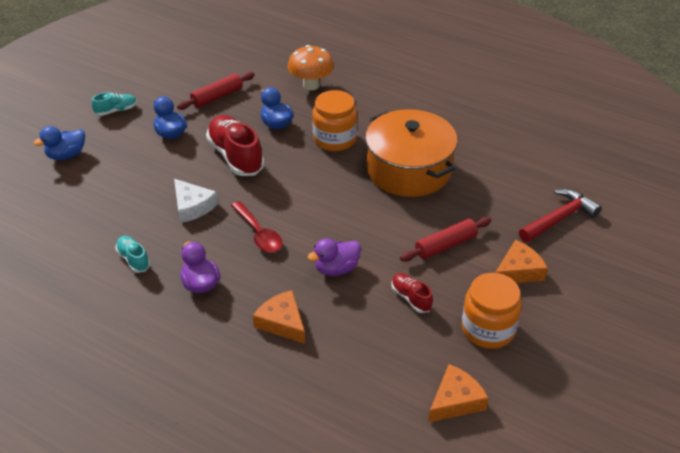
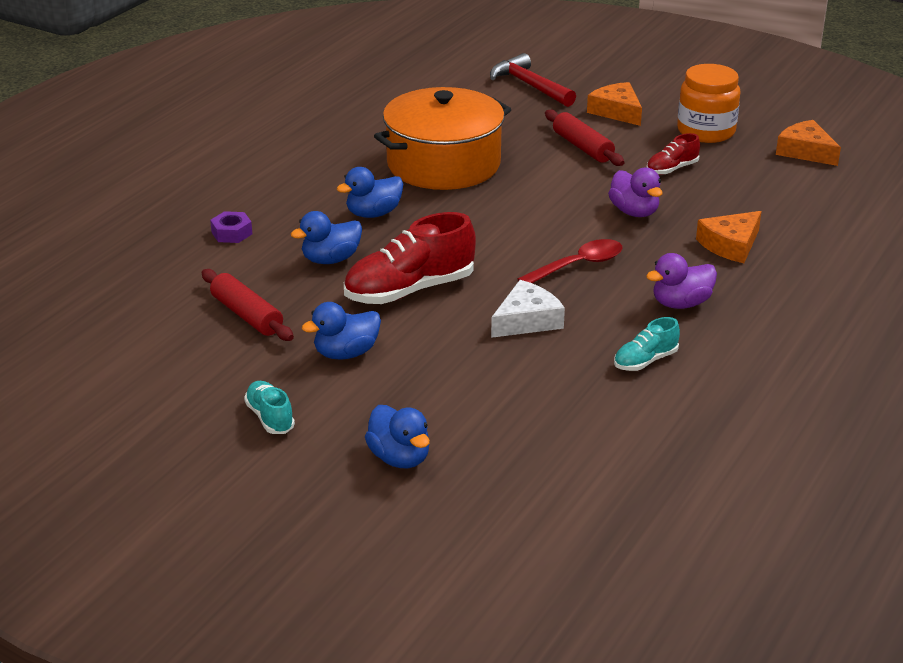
camera: 90 degrees left, 10 degrees down
(311, 85) = (232, 233): orange mushroom -> purple nut
(334, 139) = (373, 214): orange jar -> blue duck

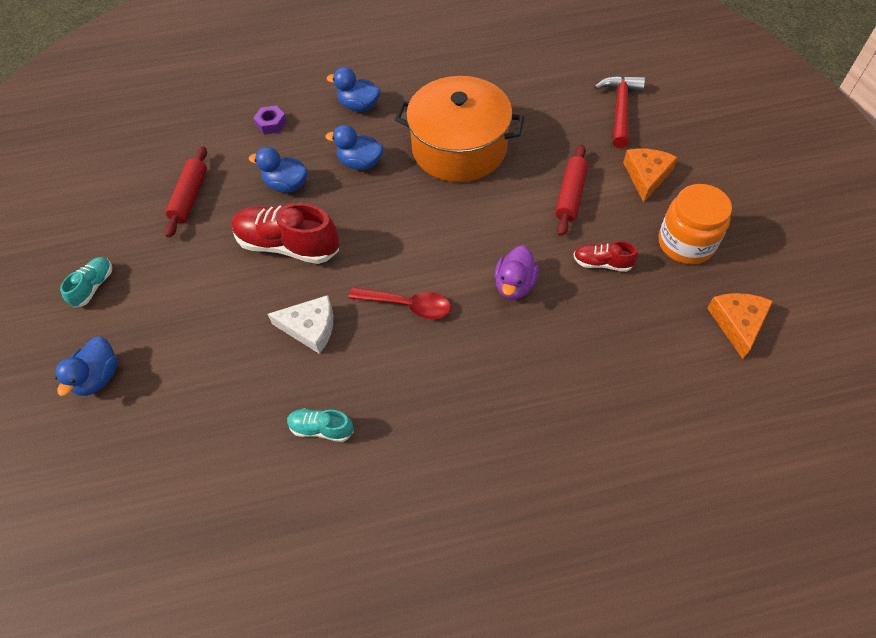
camera: 50 degrees right, 25 degrees up
(346, 353) = (189, 269): blue duck -> blue duck (359, 106)
(681, 303) = (418, 398): purple duck -> none
(730, 245) = (533, 372): orange cheese -> none

